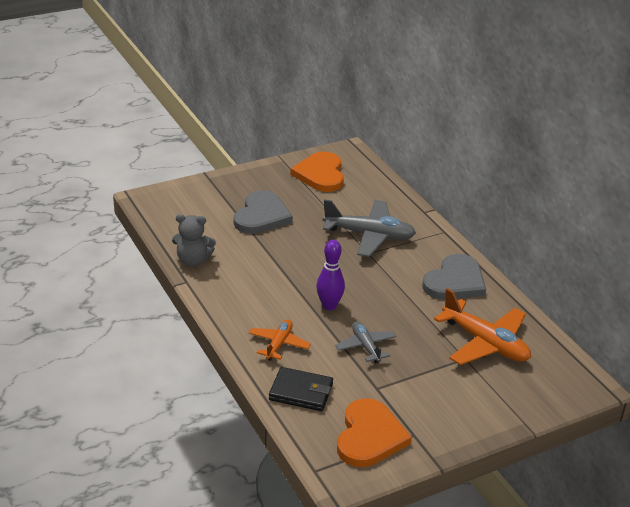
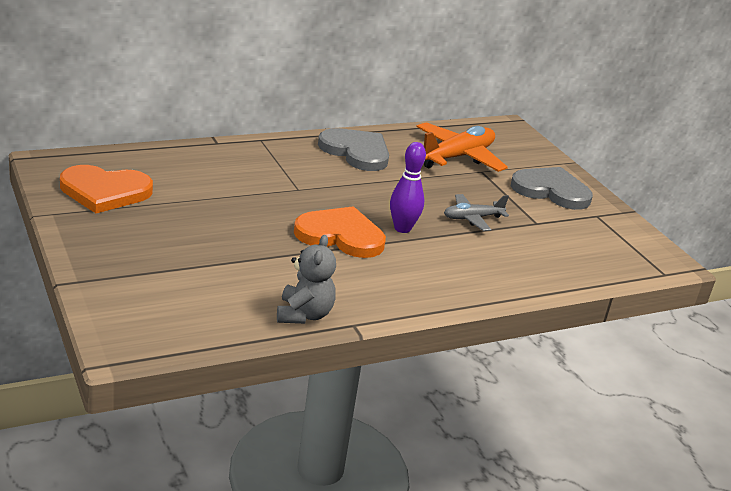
camera: 90 degrees left, 5 degrees down
(261, 216) = (200, 248): grey heart -> grey heart (551, 191)
(279, 344) = (477, 270): orange plane -> none
(301, 392) = (554, 266): black wallet -> none
(369, 235) = (262, 182): grey plane -> none
(369, 436) = (607, 238): orange heart -> orange heart (340, 235)

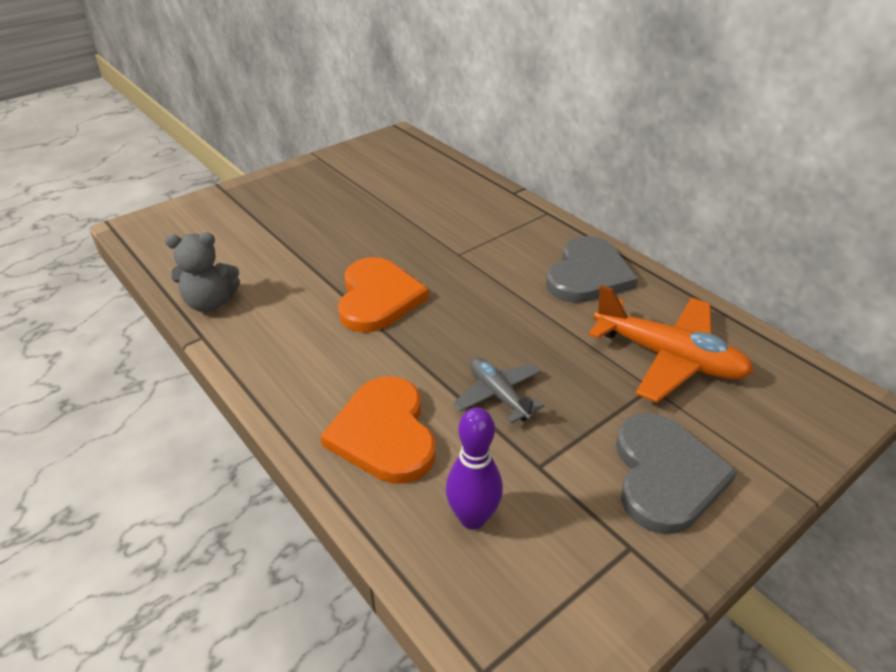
camera: 80 degrees right, 10 degrees up
(105, 191) = (369, 167): orange heart -> orange heart (384, 433)
(402, 228) = (425, 338): purple bowling pin -> purple bowling pin (473, 518)

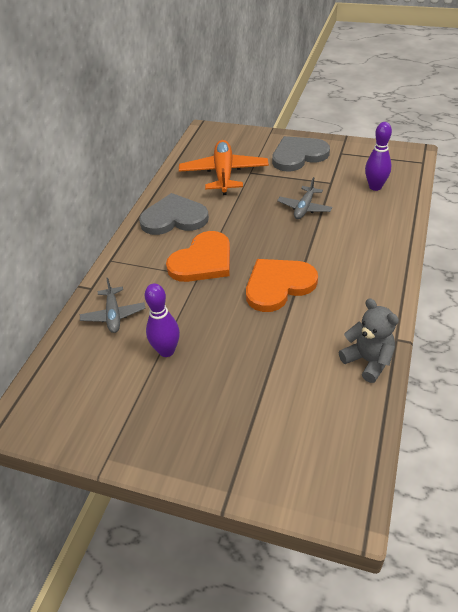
camera: 120 degrees left, 5 degrees up
(380, 205) = (166, 351): none -> purple bowling pin
(384, 433) = (367, 228): orange heart -> orange heart (202, 261)
(460, 194) = (113, 315): none -> grey plane

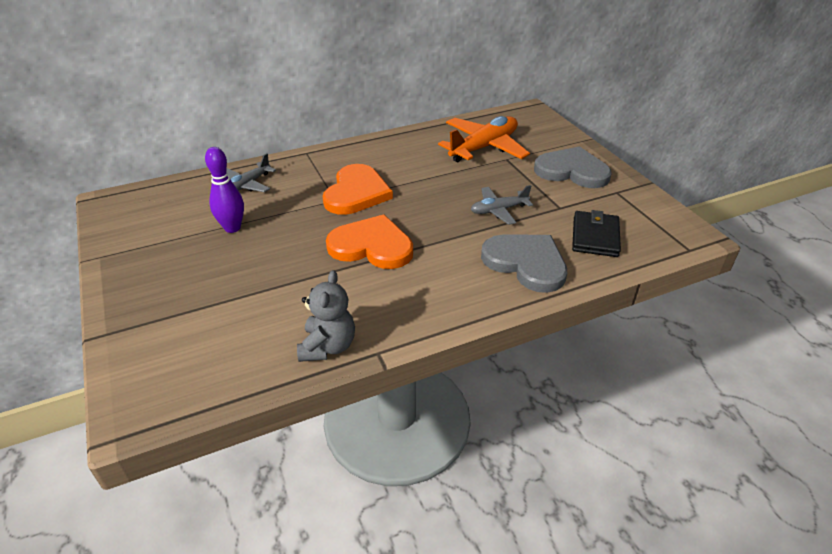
camera: 45 degrees right, 5 degrees down
(174, 218) = (392, 154): grey heart -> grey heart (526, 263)
(202, 261) = (356, 193): orange heart -> orange heart turned 75 degrees counterclockwise
(375, 187) = (595, 237): purple bowling pin -> black wallet

